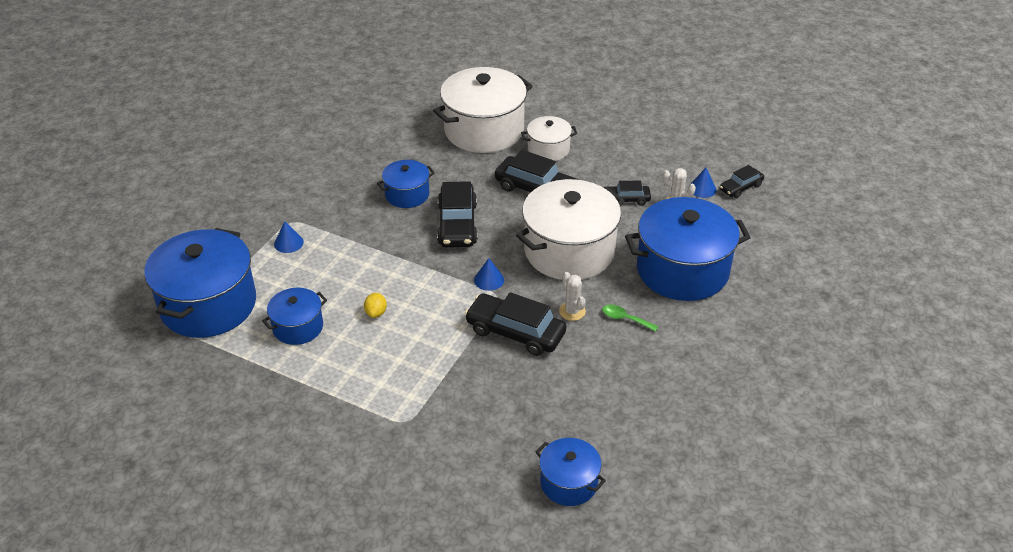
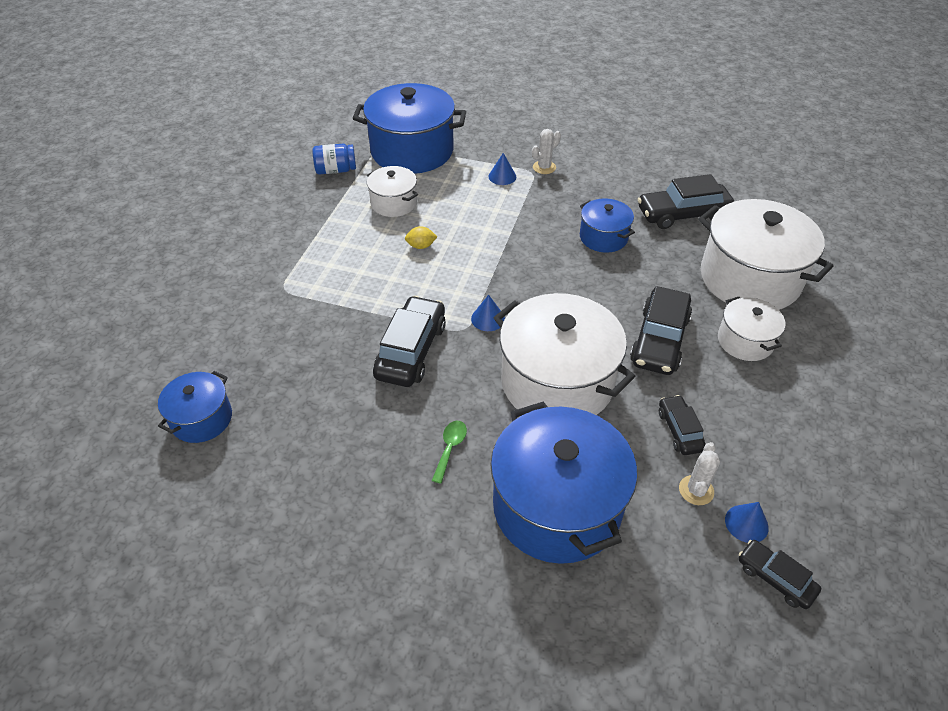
camera: 80 degrees right, 5 degrees up
(214, 371) = (336, 170): none -> blue jar
(298, 327) = (394, 203): blue pot -> white pot
(457, 224) = (570, 281): black car -> black car (683, 214)
(572, 311) = (453, 396): white cactus -> white cactus (544, 167)

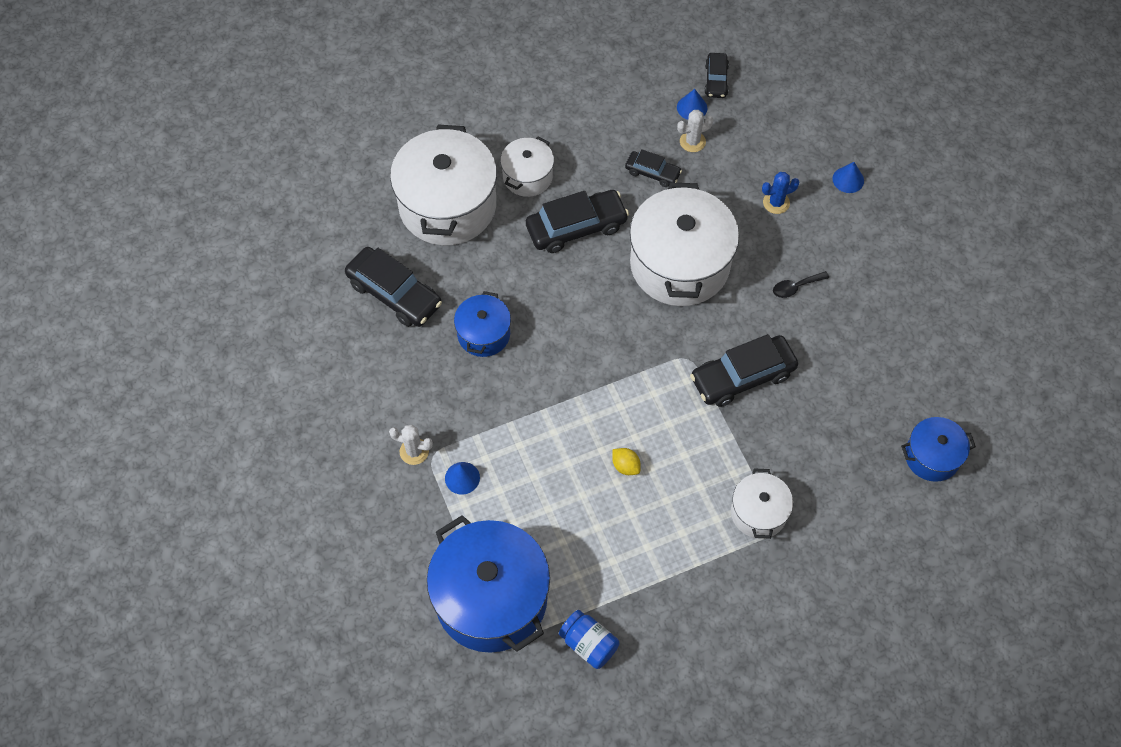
camera: 130 degrees left, 15 degrees up
(394, 203) = (589, 541): white pot -> white pot (758, 513)
(450, 448) = (795, 287): green spoon -> black spoon
(488, 319) = (661, 350): blue cone -> blue cone (848, 179)
(557, 506) = (776, 203): blue pot -> blue cactus
(679, 430) = (652, 173): black car -> black car turned 105 degrees counterclockwise

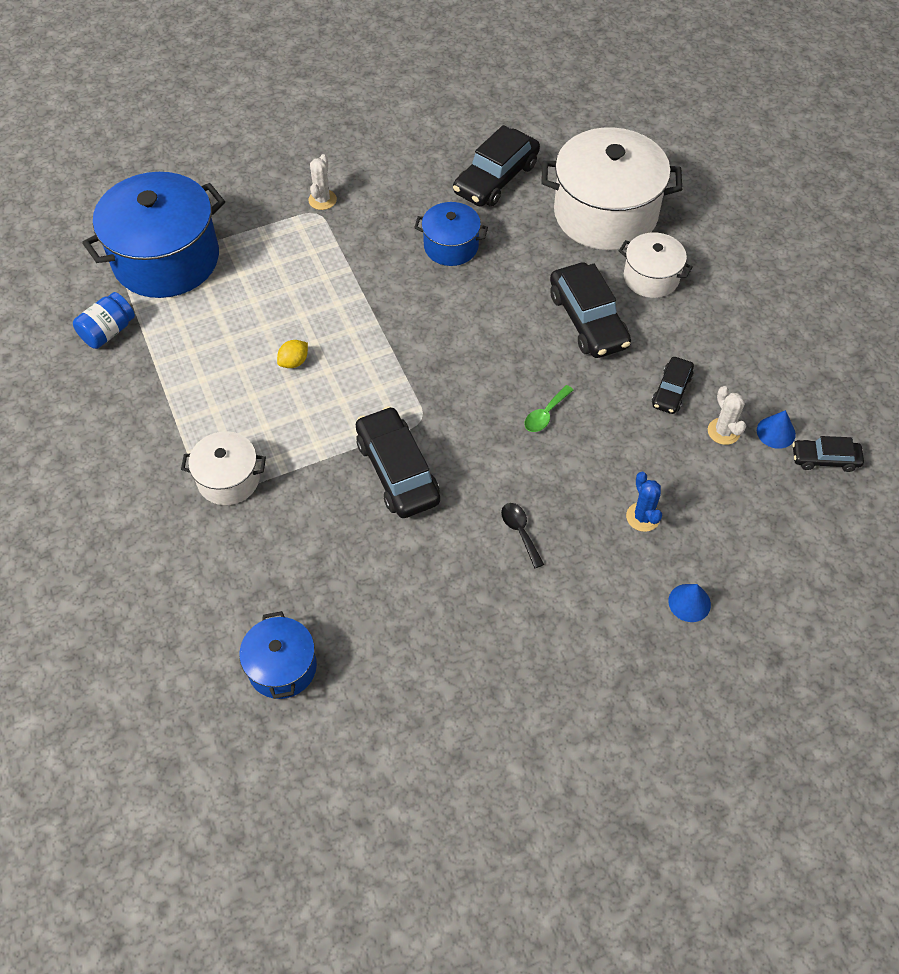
camera: 90 degrees right, 5 degrees down
(462, 478) = (292, 235): blue cone -> none
(679, 264) = (545, 414): white pot -> green spoon

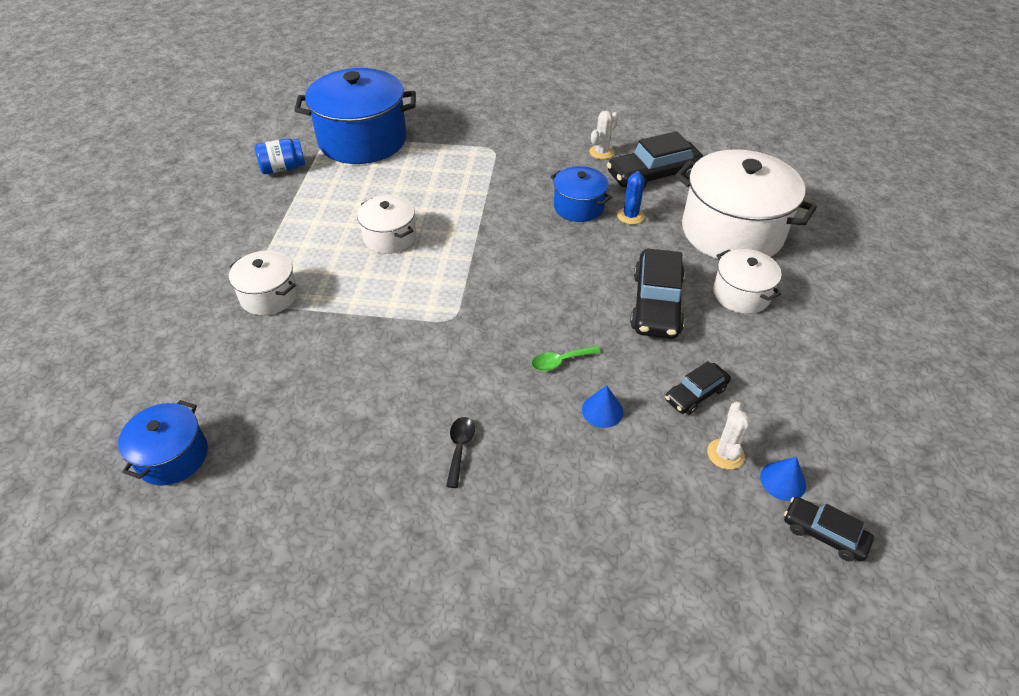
camera: 30 degrees right, 10 degrees down
(294, 362) = (389, 237): yellow lemon -> white pot
(322, 200) = (504, 143): white cactus -> white cactus (601, 152)
(397, 471) = (398, 348): black car -> none
(643, 517) = (586, 493): blue cactus -> blue cactus (630, 216)
(689, 602) = (573, 603): blue cone -> blue cone (602, 410)

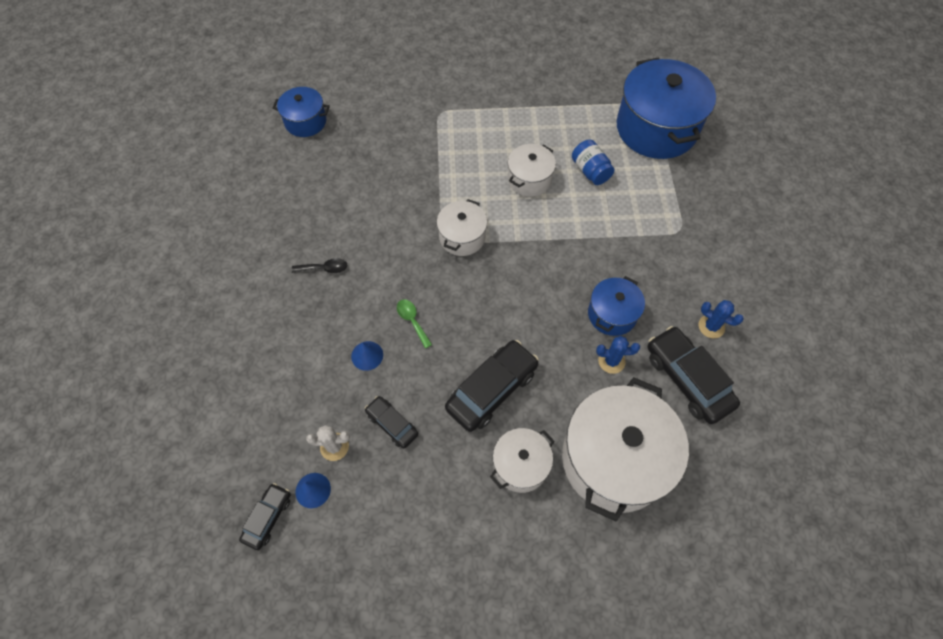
camera: 80 degrees right, 15 degrees up
(269, 296) = (447, 124): white pot -> white pot (462, 237)
(283, 168) = (596, 87): blue jar -> blue jar (590, 171)
(601, 152) = (711, 326): white cactus -> blue cactus
(656, 304) = (492, 390): black car -> black car turned 135 degrees clockwise

